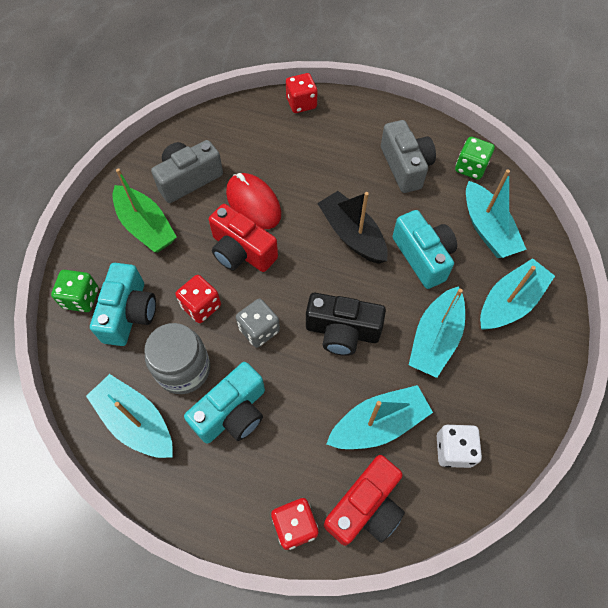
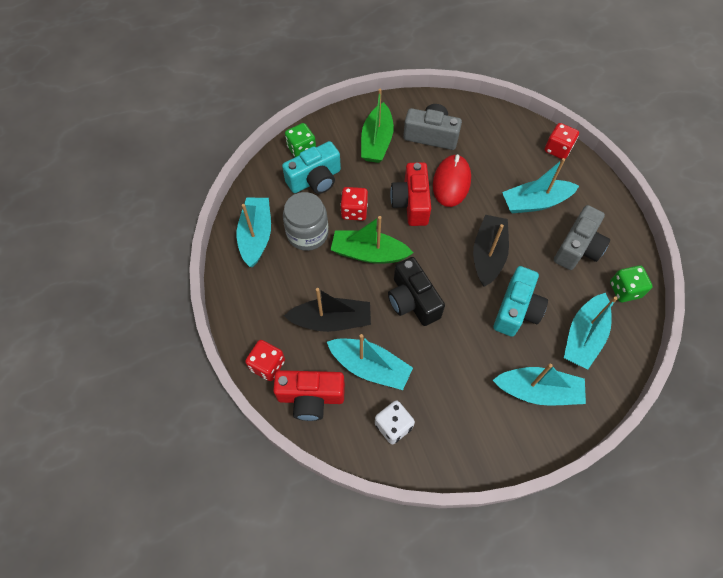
camera: 50 degrees right, 0 degrees up
(232, 413) = (304, 280): turquoise camera -> none
(259, 330) = (369, 253): grey dice -> green boat
(300, 421) = (331, 320): none -> black boat
(435, 338) = (461, 360): turquoise boat -> turquoise boat (535, 202)

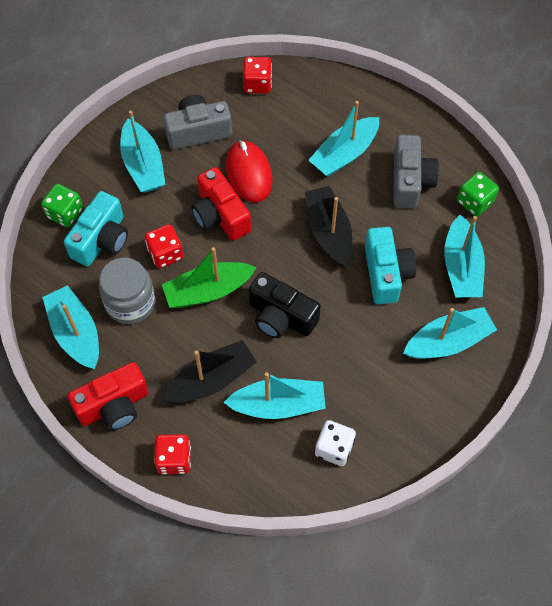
camera: 30 degrees left, 0 degrees up
(311, 397) = (238, 466): red camera -> red camera (114, 405)
(376, 141) = (143, 165): green boat -> turquoise boat
(557, 149) = (336, 86): red dice -> red dice (257, 84)

